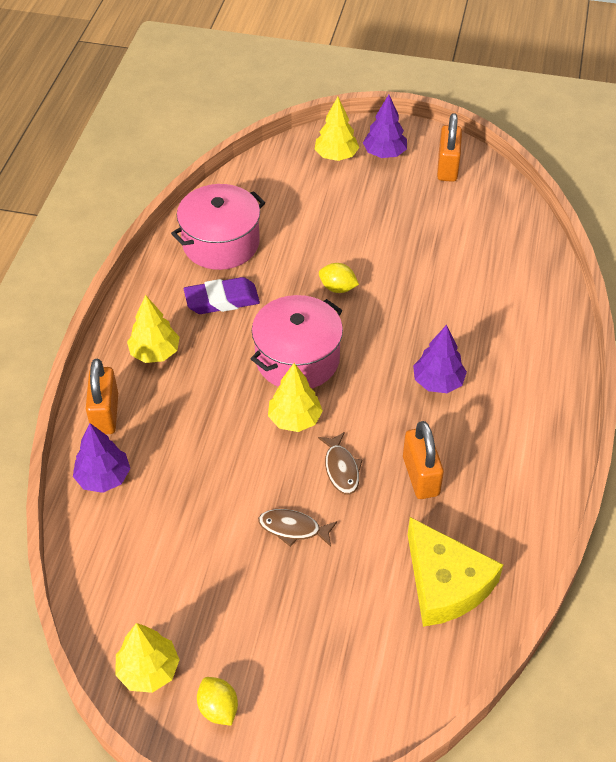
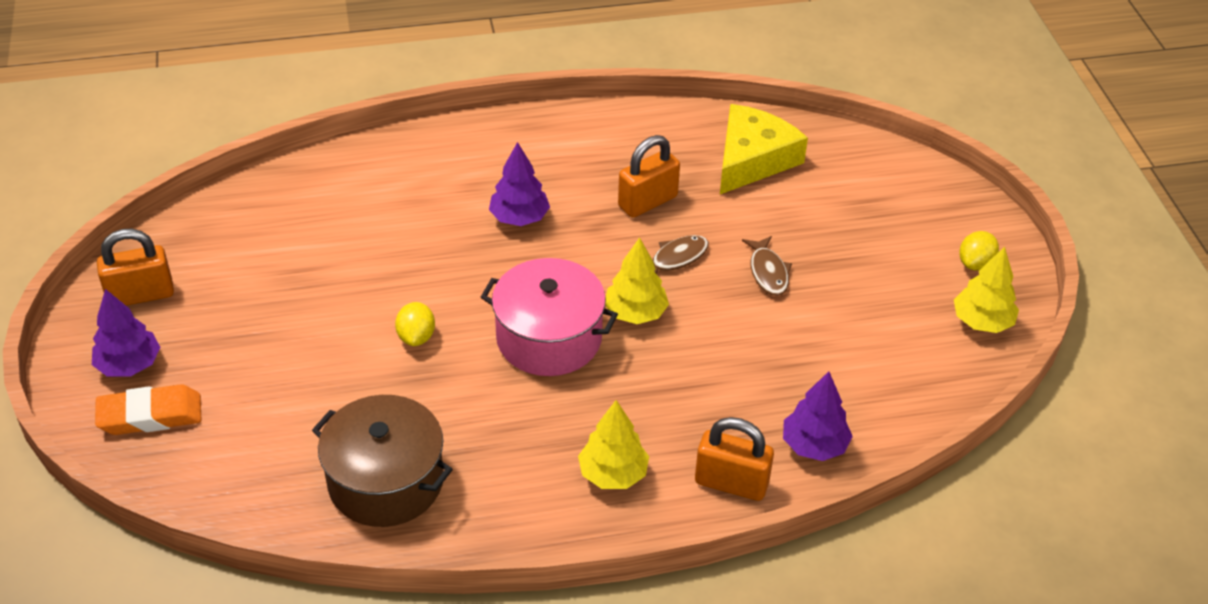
camera: 115 degrees left, 5 degrees down
(105, 414) = (731, 483): orange padlock -> orange padlock turned 45 degrees clockwise
(221, 243) = (386, 481): pink pot -> brown pot
(222, 300) = (491, 441): purple eraser -> none
(336, 156) = (150, 415): yellow tree -> orange eraser

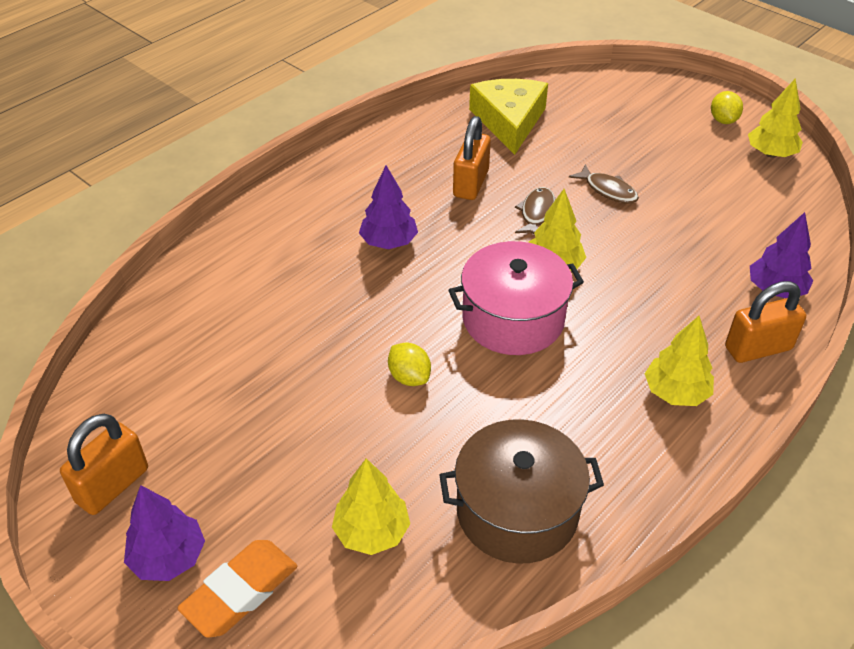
camera: 35 degrees left, 0 degrees up
(271, 431) = (371, 531): none -> yellow tree

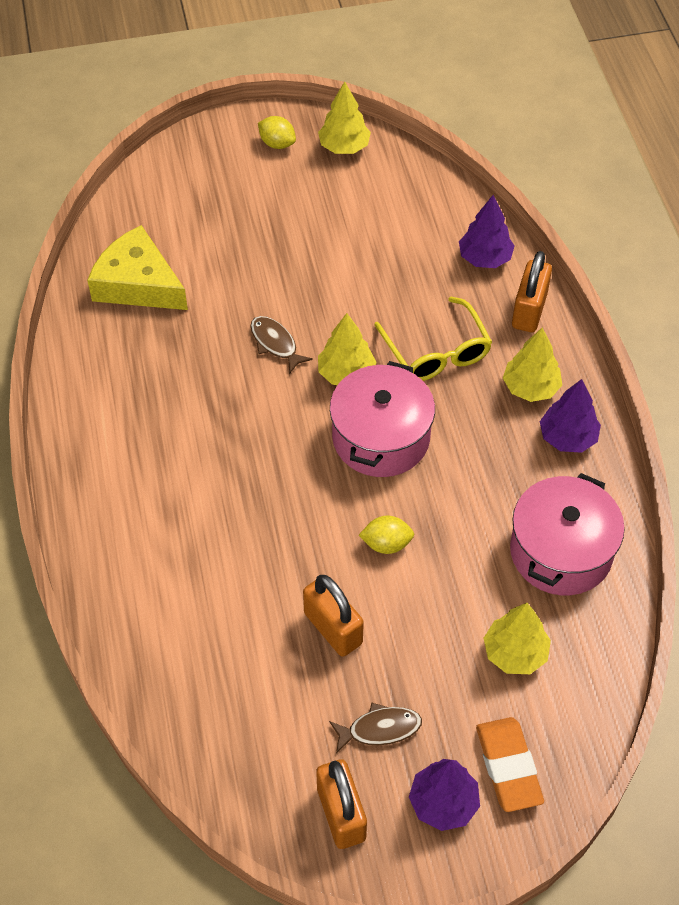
camera: 55 degrees left, 10 degrees up
(389, 242) = (219, 468): purple tree -> purple tree (567, 437)
(471, 184) = (197, 365): orange padlock -> orange padlock (333, 628)
(517, 511) = (561, 551): brown pot -> pink pot
(608, 190) = (291, 278): brown fish -> brown fish (380, 729)
(639, 309) = (436, 352): none -> yellow glasses

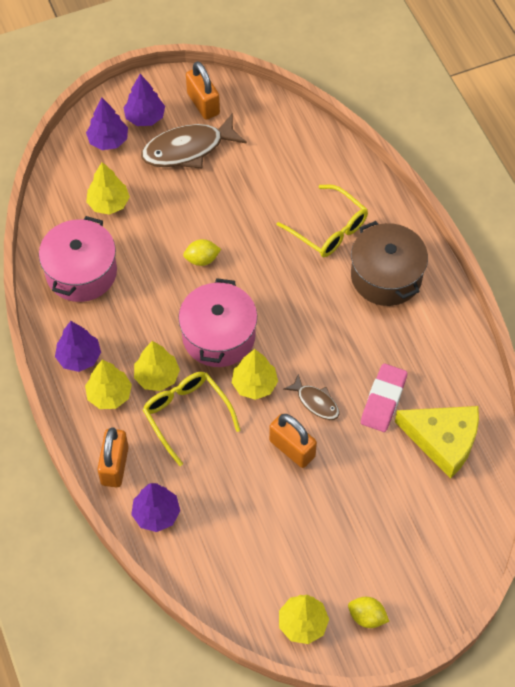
camera: 170 degrees right, 5 degrees up
(137, 482) = (386, 276): none -> brown pot
(193, 334) = (383, 400): none -> pink eraser
(195, 560) = (328, 229): none -> yellow glasses
(333, 628) = (227, 201): orange padlock -> orange padlock (292, 448)
(380, 729) = (188, 149): brown fish -> brown fish, size x1.86
(468, 400) = (157, 377): none -> yellow tree
(508, 767) = (108, 140): orange eraser -> purple tree

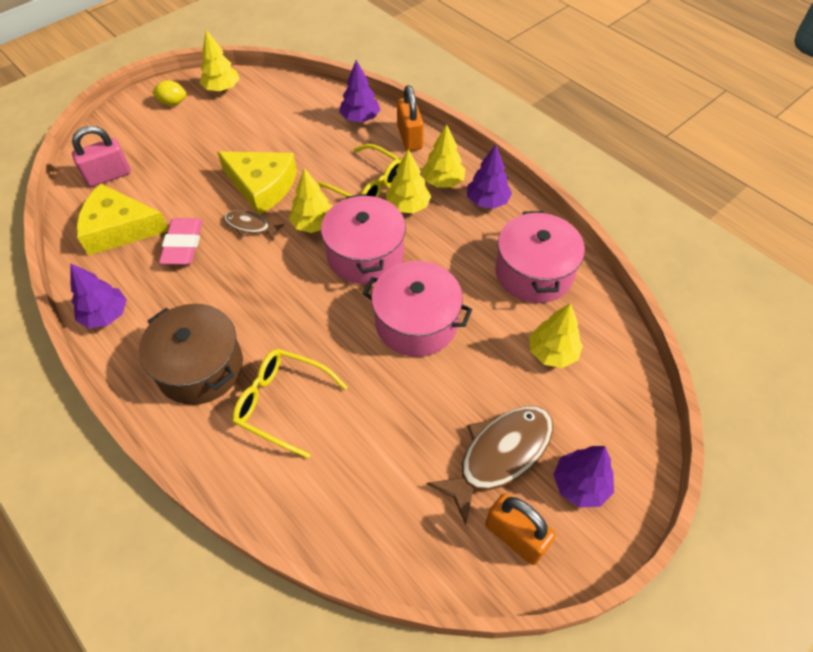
camera: 160 degrees right, 5 degrees down
(108, 140) = (604, 433): purple tree -> purple tree (105, 315)
(202, 259) = (416, 323): yellow lemon -> pink pot
(292, 448) = (262, 186): orange padlock -> yellow cheese
(450, 517) = (108, 176): none -> pink padlock

